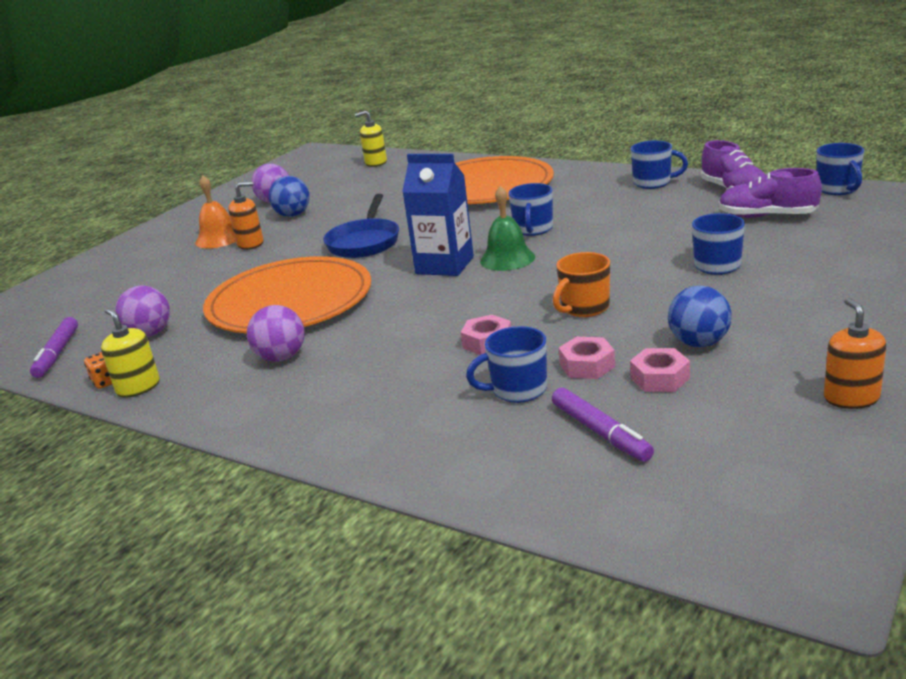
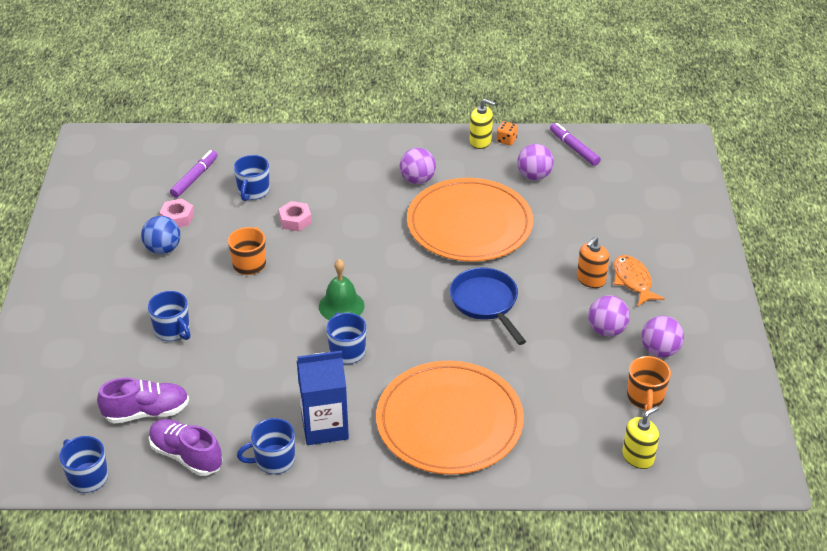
camera: 145 degrees right, 15 degrees up
(219, 238) = (633, 281): orange bell -> orange fish
(293, 215) = (607, 330): blue ball -> purple ball
(327, 183) = (645, 398): none -> orange mug
(444, 265) = (387, 287): blue carton -> blue carton (324, 426)
(517, 390) = (253, 192): blue mug -> blue mug turned 150 degrees clockwise
(587, 365) = (223, 217): pink nut -> none
(600, 432) = (195, 178): purple marker -> purple marker turned 90 degrees clockwise
(851, 398) = (73, 228): orange soap dispenser -> none

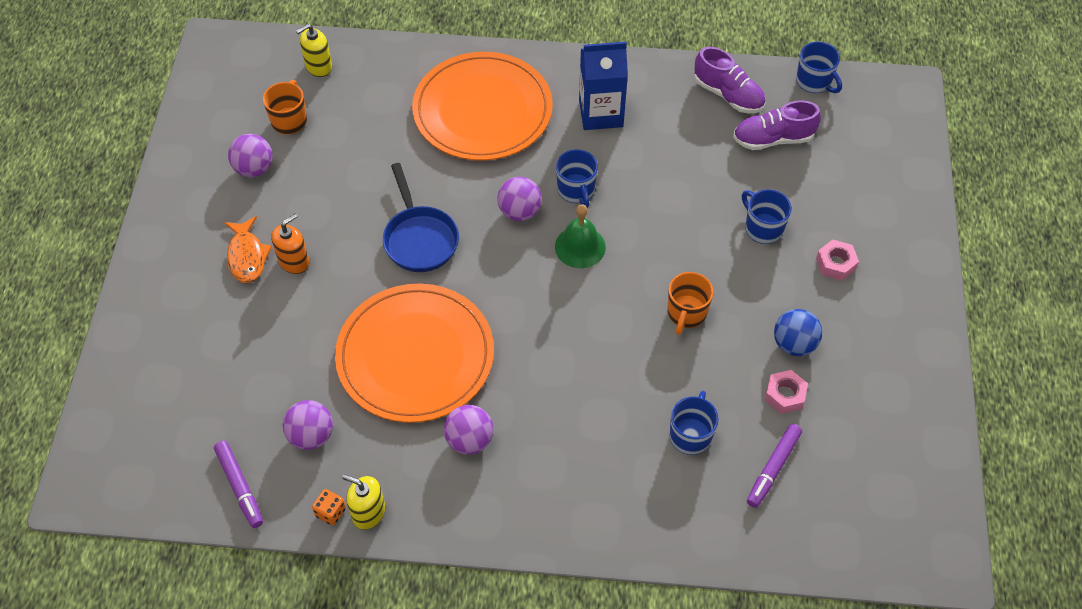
camera: 175 degrees left, 15 degrees up
(273, 460) = (648, 85): blue mug -> none
(295, 220) = (633, 379): pink nut -> pink nut (835, 263)
(607, 330) = (299, 196): purple ball -> purple ball (519, 212)

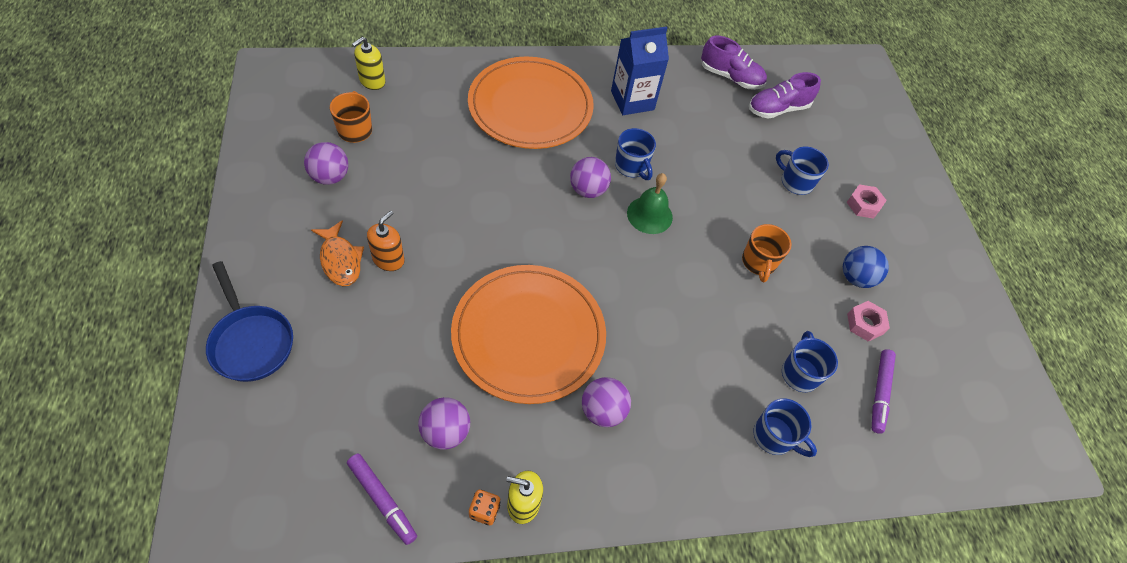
camera: 20 degrees left, 0 degrees up
(419, 239) = (504, 224): blue pan -> blue pan (251, 341)
(814, 82) = (793, 62): blue mug -> blue mug (774, 436)

